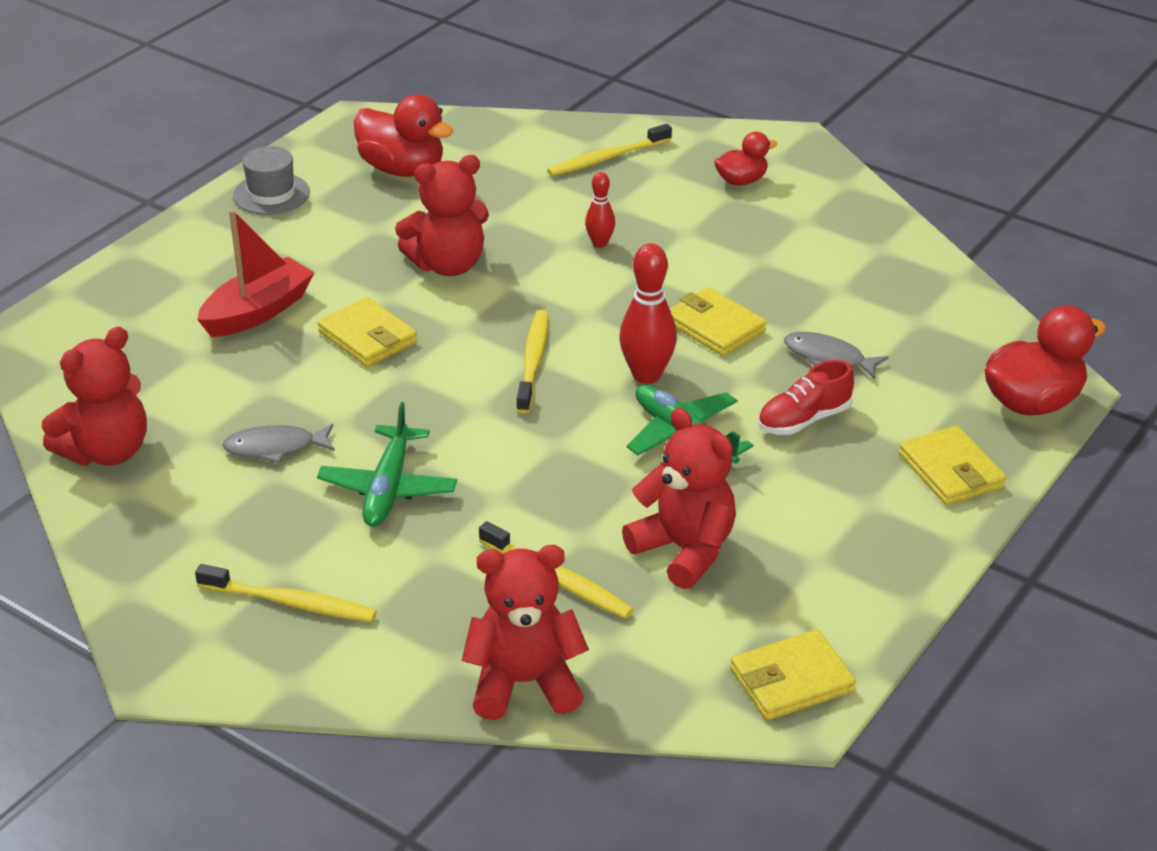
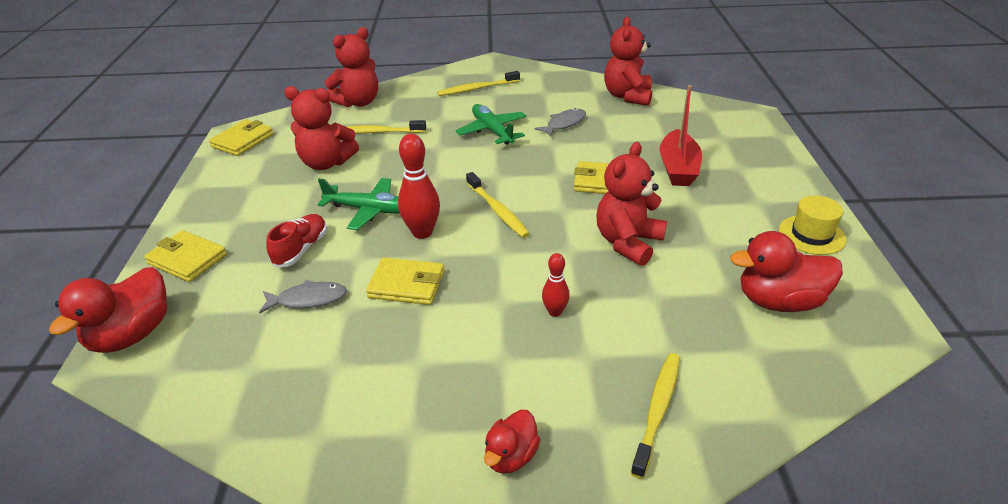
camera: 145 degrees right, 0 degrees up
(271, 194) = (811, 235): grey hat -> yellow hat

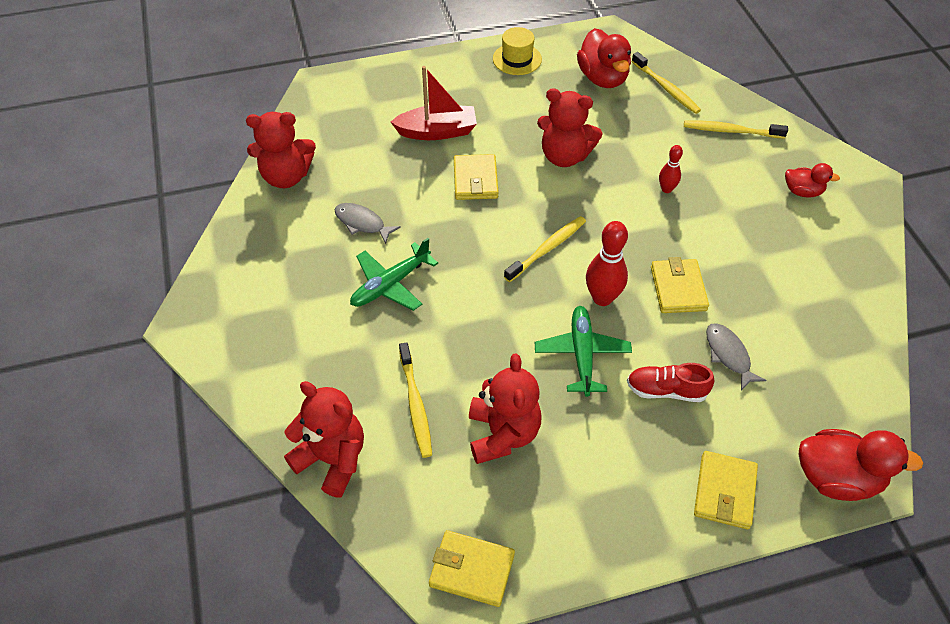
camera: 105 degrees left, 15 degrees up
(477, 88) = (275, 324): yellow toothbrush -> yellow toothbrush (666, 88)

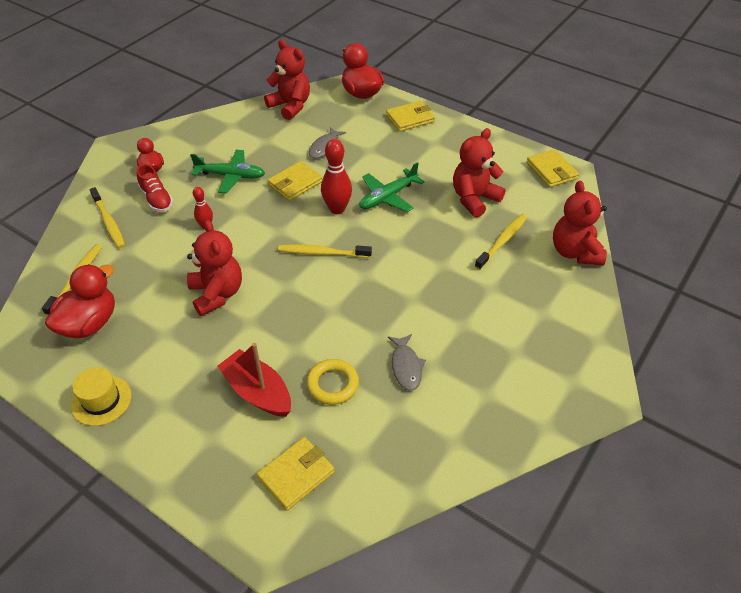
camera: 130 degrees left, 5 degrees down
(286, 176) = (414, 461): red teddy bear -> red teddy bear (290, 106)
(391, 284) = (439, 310): green plane -> green plane (231, 176)
(397, 172) = (332, 384): none -> yellow ring
(475, 180) = (293, 329): yellow wallet -> yellow wallet (296, 475)
(666, 390) = (374, 158): red shoe -> red shoe (157, 199)

